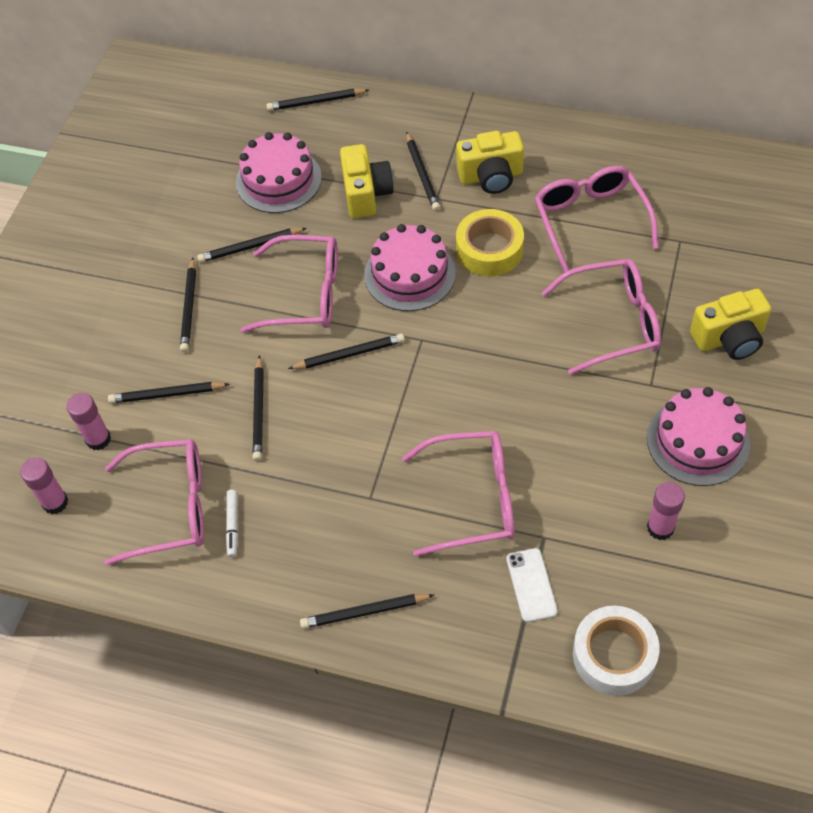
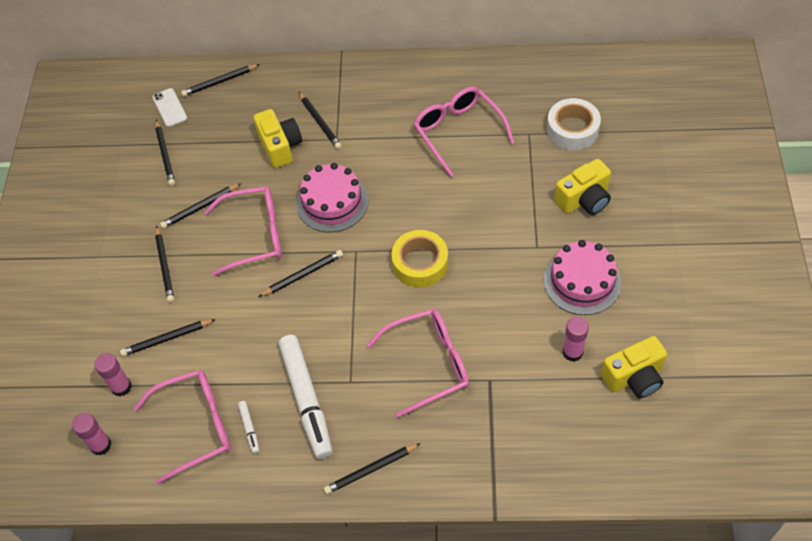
camera: 15 degrees left, 0 degrees up
(258, 411) = (244, 335): black pencil -> black pencil (165, 155)
(278, 180) = (207, 150): pink cake -> none
(310, 507) = (306, 400): none -> white marker
(489, 250) = (388, 170): yellow tape -> yellow tape (420, 263)
(491, 176) = (373, 113): yellow camera -> yellow camera (634, 377)
(531, 585) = (490, 418): white phone -> white phone (170, 108)
(613, 322) = (496, 206): pink glasses -> none
(614, 655) = (565, 454): white tape -> white tape (572, 129)

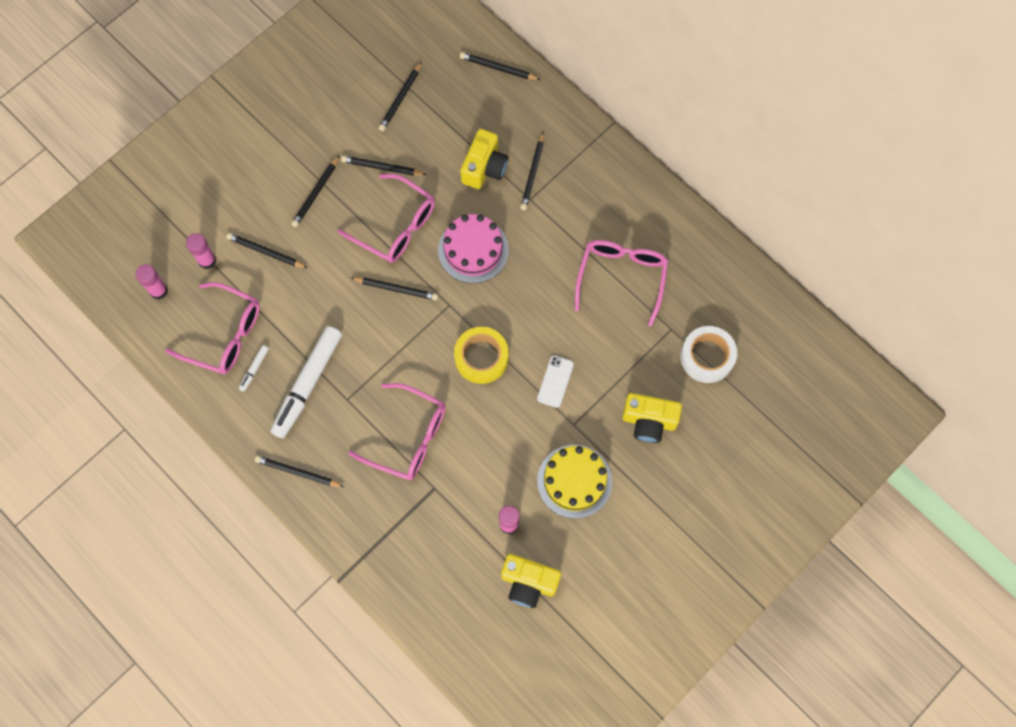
camera: 40 degrees right, 15 degrees up
(170, 108) = (442, 59): white phone -> white phone (555, 381)
(582, 281) = (574, 481): pink cake -> yellow cake

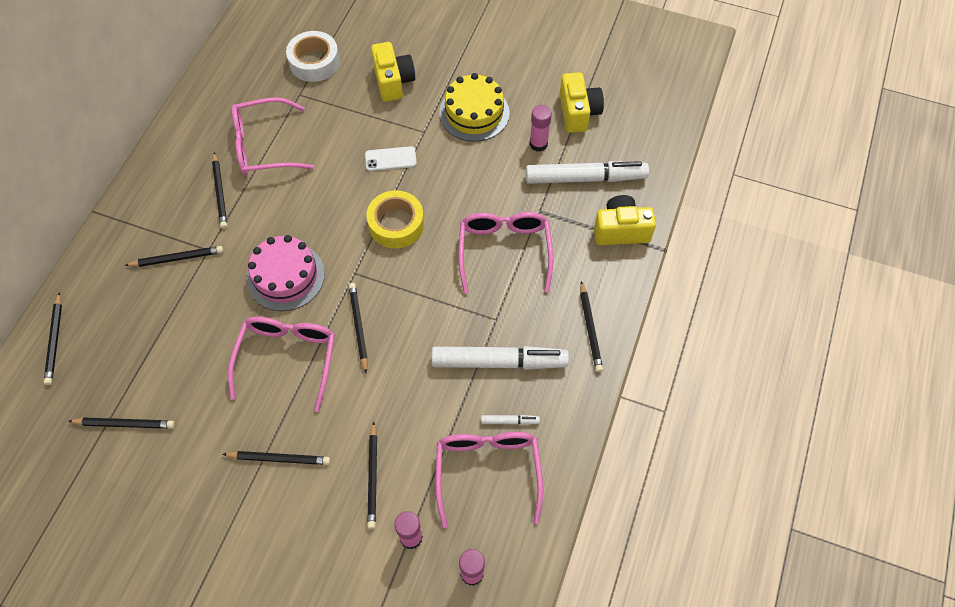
camera: 115 degrees left, 10 degrees down
(382, 167) = (221, 404): black pencil -> black pencil (220, 193)
(448, 549) = (585, 178): none -> white marker
(484, 168) = (186, 304): yellow camera -> yellow camera (621, 230)

